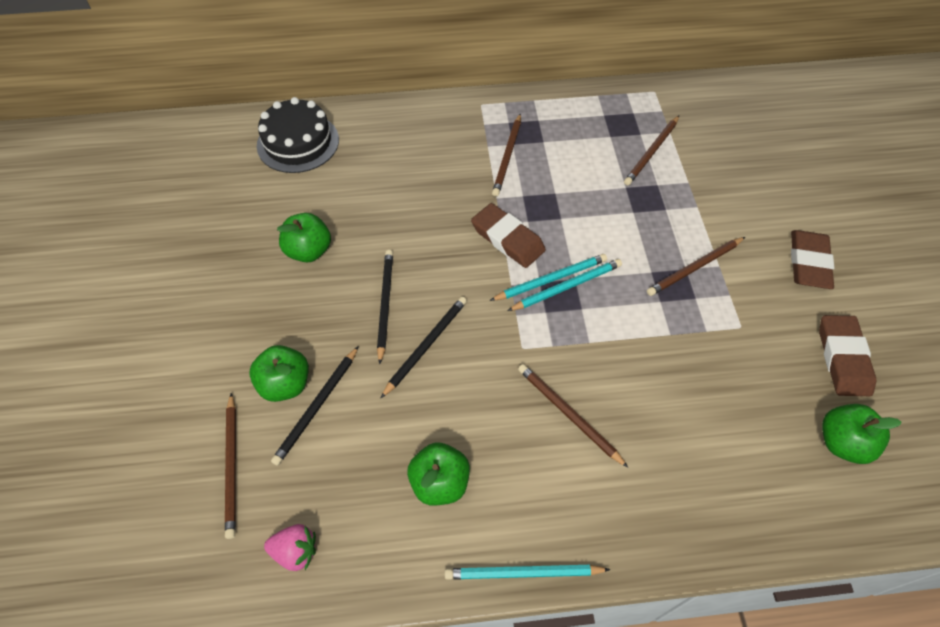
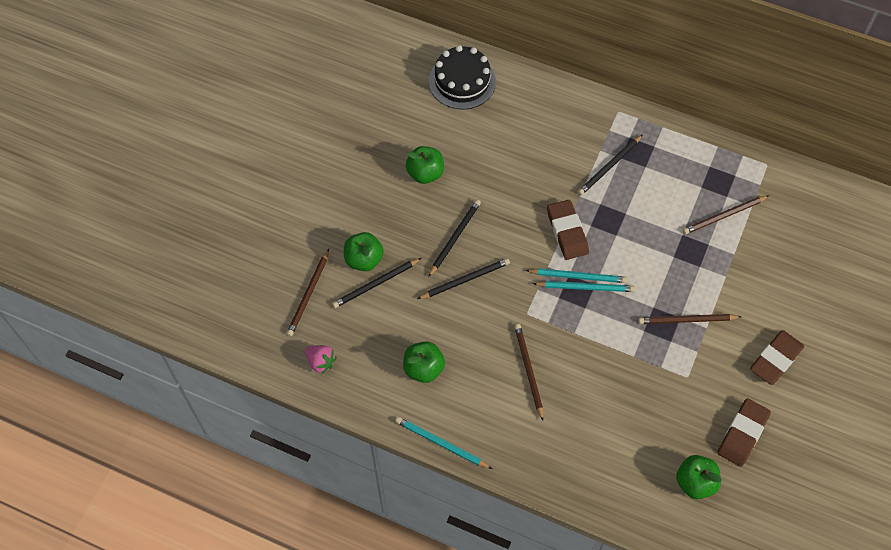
camera: 30 degrees right, 5 degrees up
(507, 157) = (609, 166): brown pencil -> black pencil

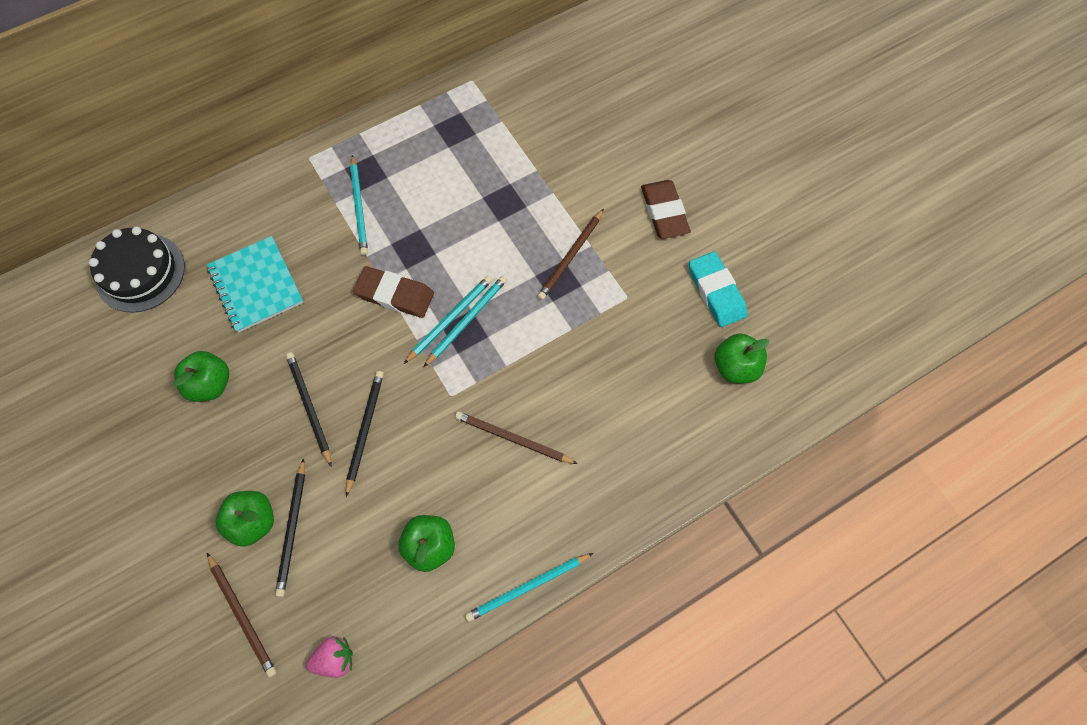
camera: 55 degrees left, 5 degrees up
(506, 149) = (256, 285): none -> turquoise notebook
(609, 166) = (359, 207): black pencil -> turquoise pencil
(724, 216) = (493, 150): brown pencil -> none
(742, 434) = (716, 292): brown eraser -> turquoise eraser

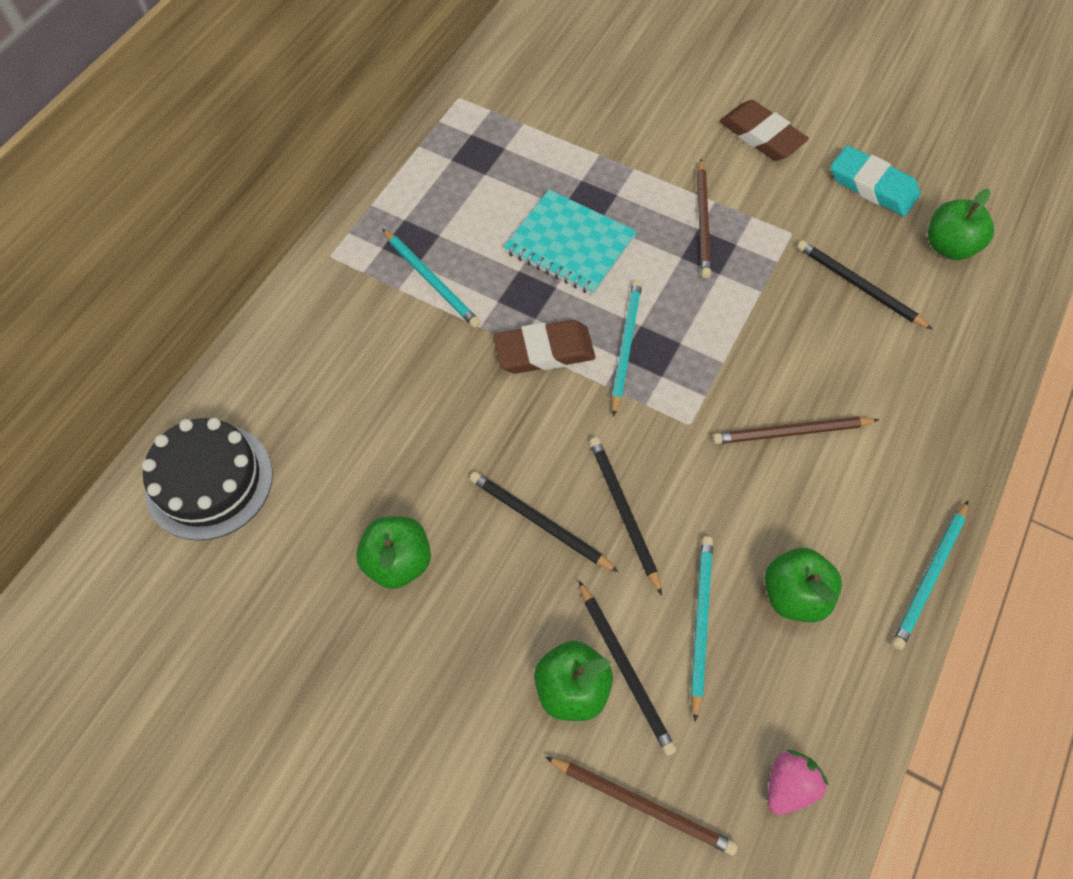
camera: 30 degrees left, 5 degrees down
(256, 285) = (371, 422): turquoise notebook -> turquoise notebook (570, 244)
(467, 320) = (645, 338): turquoise pencil -> turquoise pencil (700, 622)
(644, 361) = (859, 286): none -> black pencil

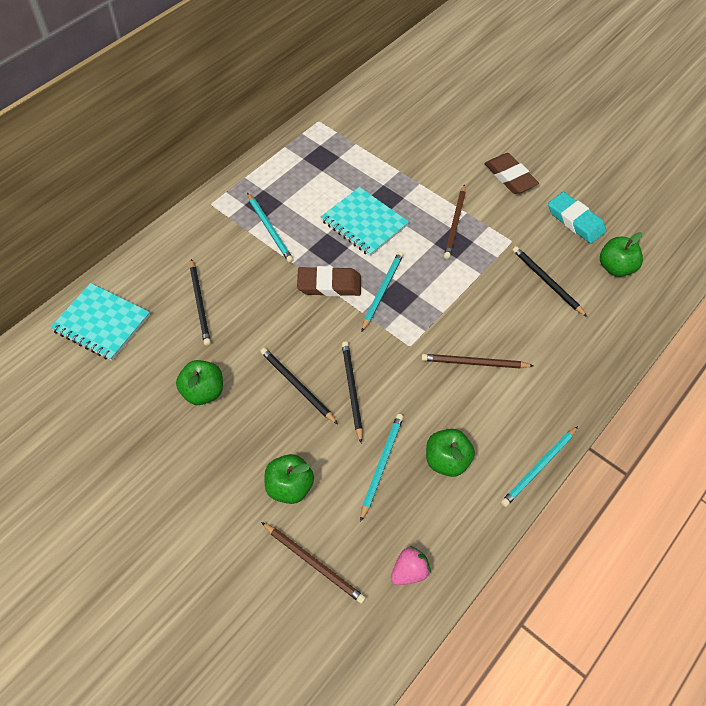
camera: 10 degrees right, 5 degrees down
(209, 481) = (101, 323): black cake -> turquoise notebook
(625, 669) = (326, 482): black pencil -> black pencil (200, 304)

